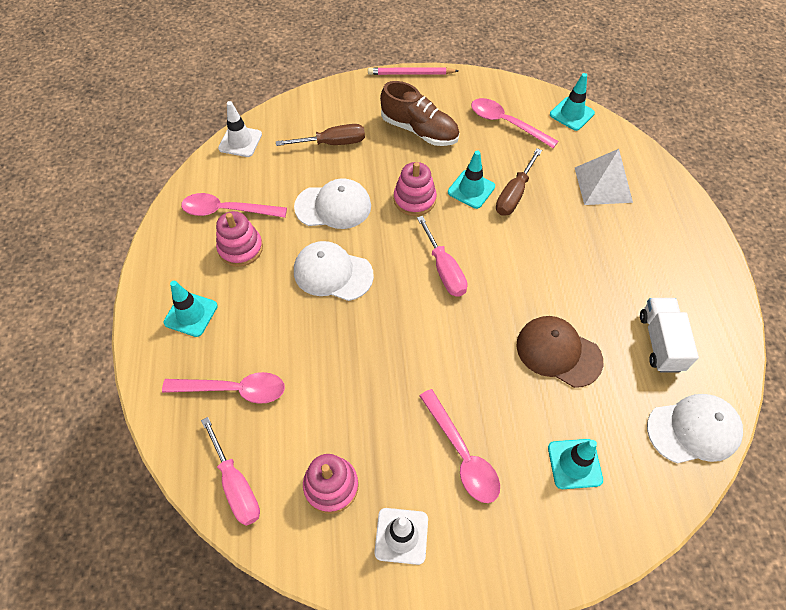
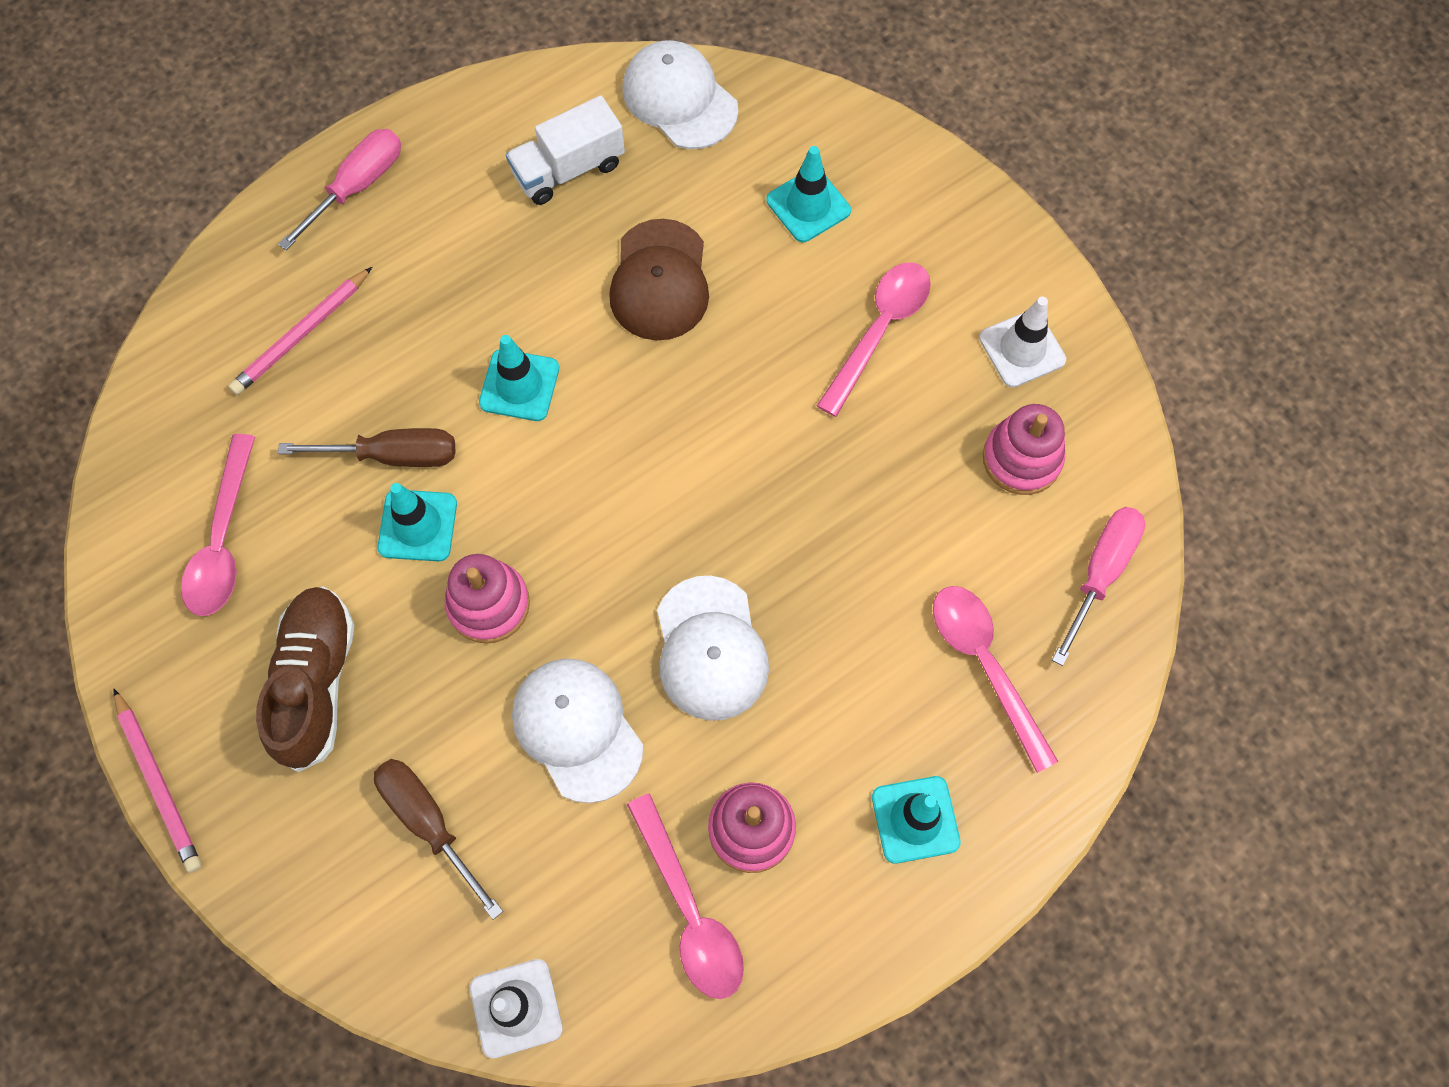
camera: 120 degrees left, 10 degrees up
(444, 269) = (606, 489): pink screwdriver -> pink screwdriver (357, 187)
(571, 114) = (145, 442): turquoise traffic cone -> turquoise traffic cone (519, 385)
(603, 184) = (301, 334): white pyramid -> pink pencil

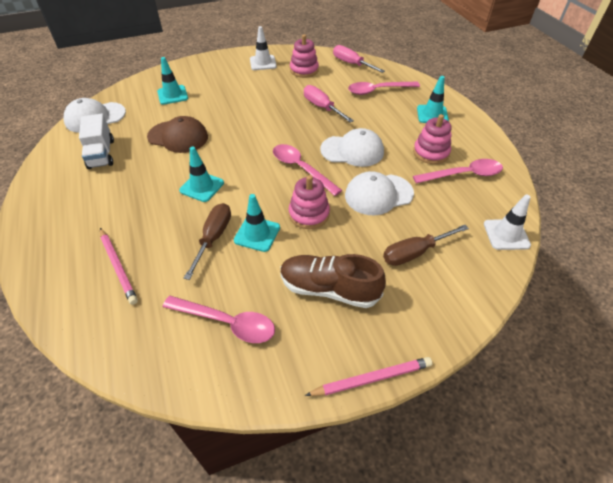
camera: 75 degrees left, 20 degrees down
(357, 187) = (45, 230): pink screwdriver -> pink screwdriver (322, 107)
(879, 331) = (237, 89): pink spoon -> pink spoon (301, 168)

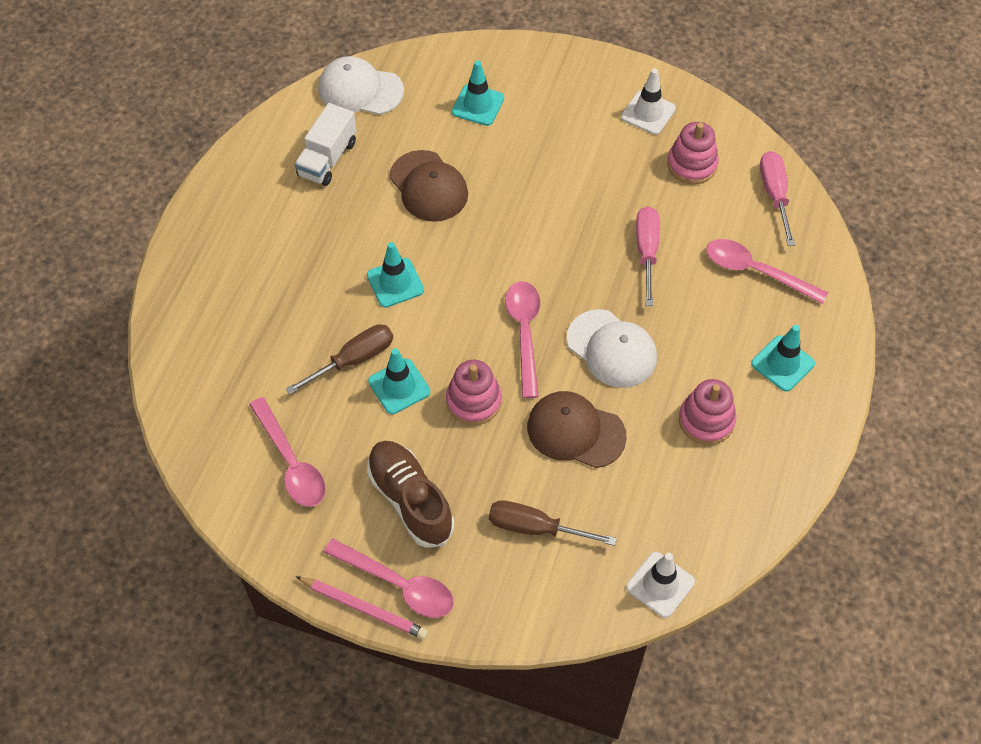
camera: 40 degrees right, 10 degrees up
(118, 267) = (243, 330): pink pencil -> none
(378, 194) = (575, 431): white cap -> brown cap
(463, 175) = (708, 479): pink spoon -> pink spoon (398, 584)

